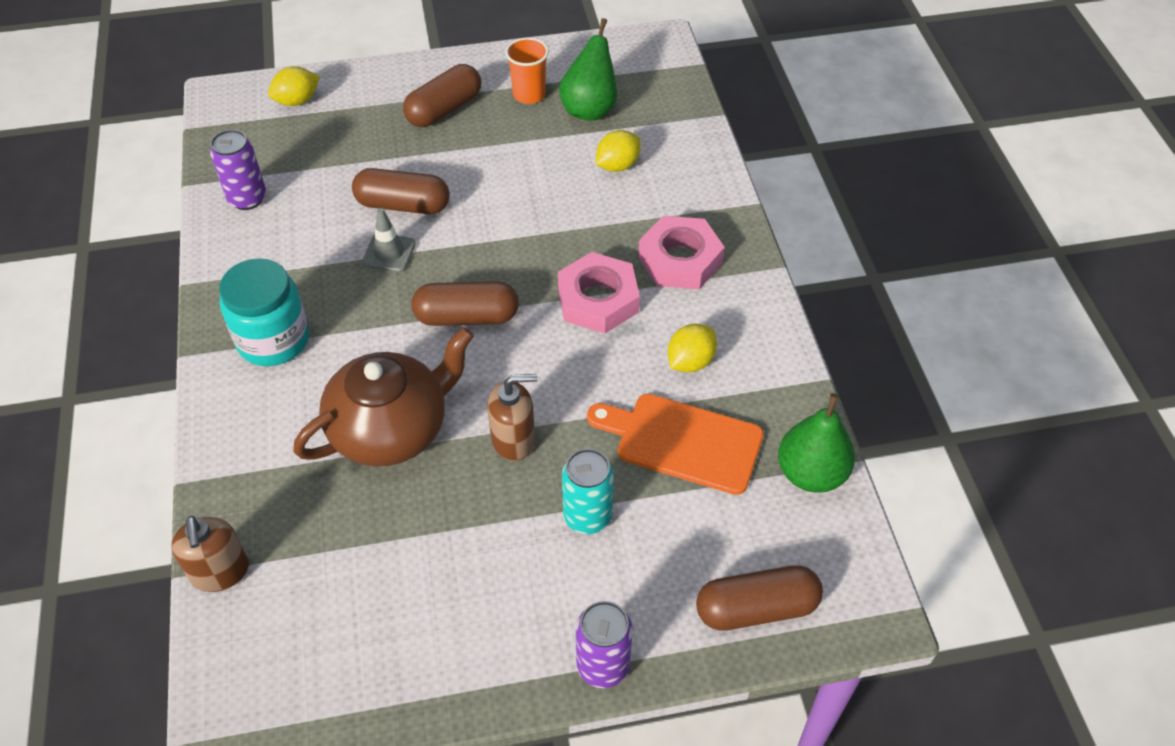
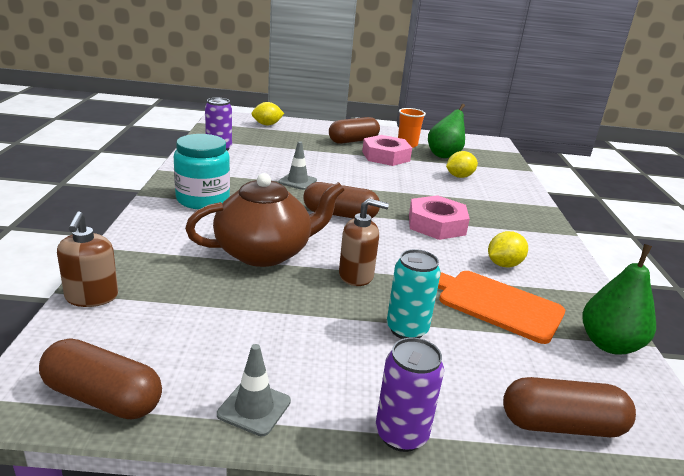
camera: 10 degrees right, 25 degrees down
(403, 205) = (314, 166): brown capsule -> brown capsule (103, 397)
(454, 676) = (254, 408): none -> grey traffic cone
(680, 260) = (499, 219): pink nut -> pink nut (386, 156)

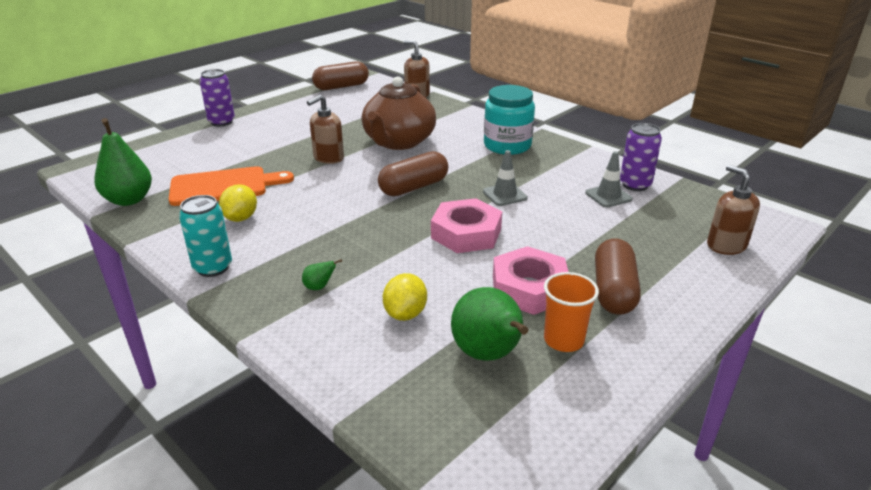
camera: 135 degrees right, 5 degrees up
(254, 408) = (287, 105): grey traffic cone -> grey traffic cone (608, 196)
(267, 124) = (726, 245): yellow lemon -> brown soap dispenser
(407, 329) = (262, 150): turquoise can -> turquoise can (213, 268)
(436, 224) = (334, 223): pink nut -> pink nut (466, 233)
(490, 203) = (319, 287): none -> green pear
(561, 425) = (149, 152): brown capsule -> none

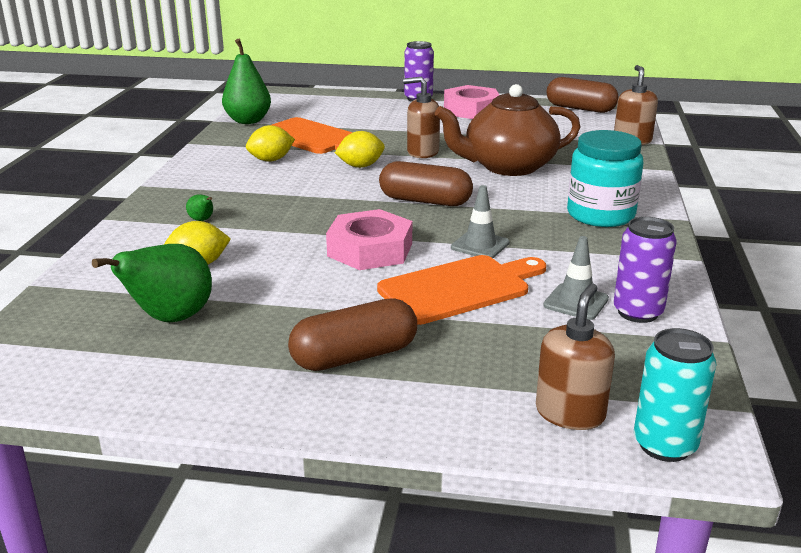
camera: 55 degrees right, 5 degrees down
(213, 268) = (188, 177): turquoise can -> turquoise can (664, 445)
(316, 187) = (360, 166): none -> yellow lemon
(529, 288) = (304, 308): pink nut -> pink nut (471, 110)
(556, 223) = (459, 288): none -> orange cutting board
(563, 340) = (229, 350): orange cup -> none

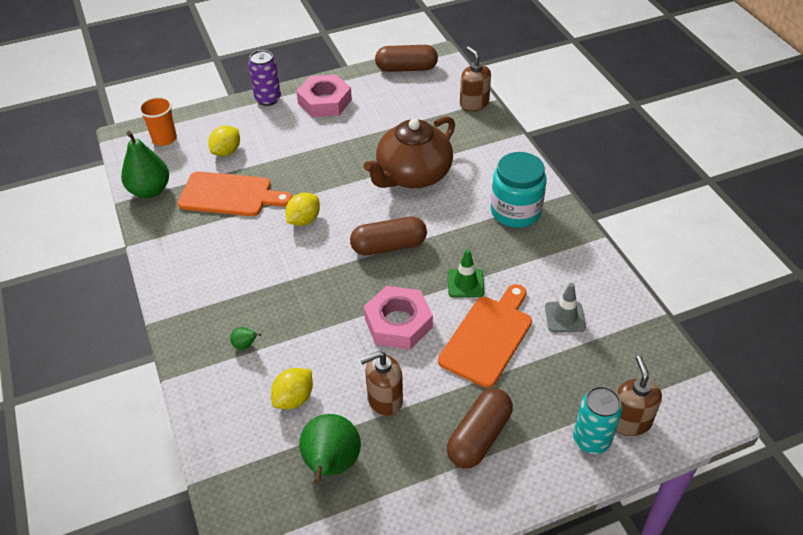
camera: 30 degrees left, 20 degrees up
(271, 160) = (225, 241): yellow lemon -> yellow lemon (227, 152)
(298, 100) = (164, 139): none -> orange cup
(422, 152) = (335, 181): brown soap dispenser -> brown soap dispenser (384, 400)
(480, 245) = (465, 283): grey traffic cone -> green traffic cone
(637, 312) = (604, 310): purple can -> none
(664, 445) = (689, 421): turquoise can -> turquoise can (591, 440)

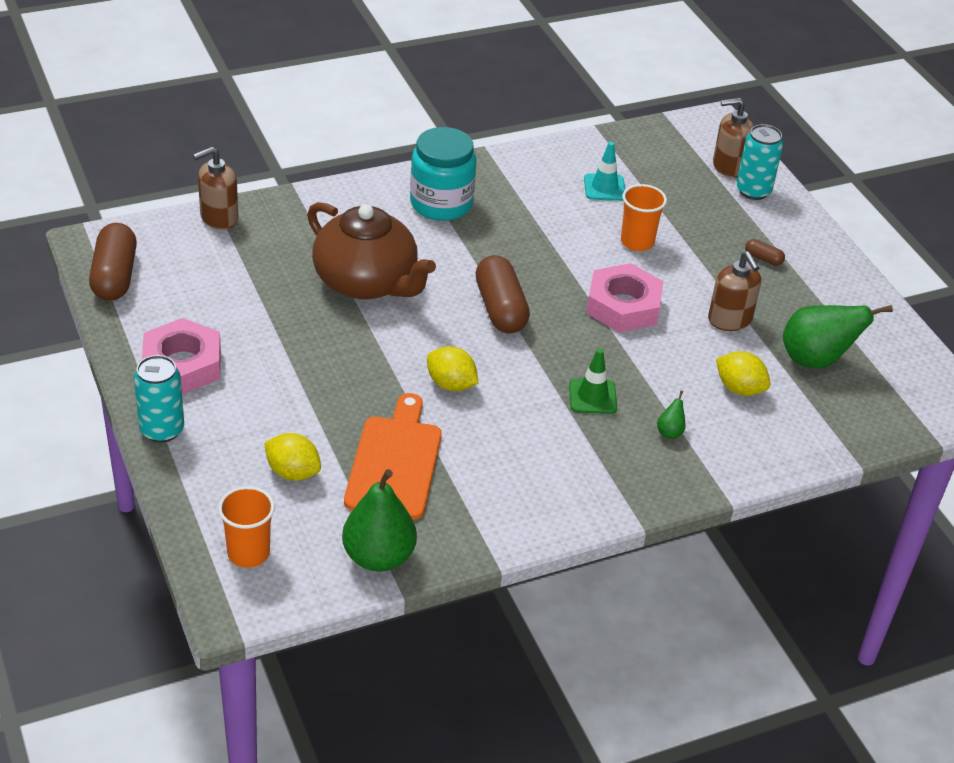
camera: 95 degrees left, 5 degrees down
(268, 99) = (162, 430): purple can -> turquoise can
(465, 283) = (560, 251): green traffic cone -> green traffic cone (592, 396)
(479, 437) = (763, 258): brown capsule -> brown capsule, size x0.45
(488, 337) = (637, 242): orange cutting board -> orange cup
(565, 317) = (604, 187): grey traffic cone -> turquoise traffic cone

